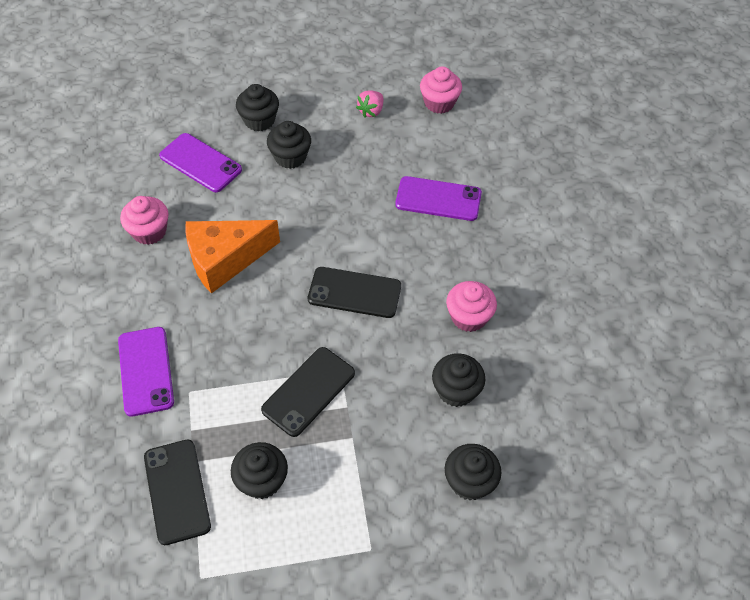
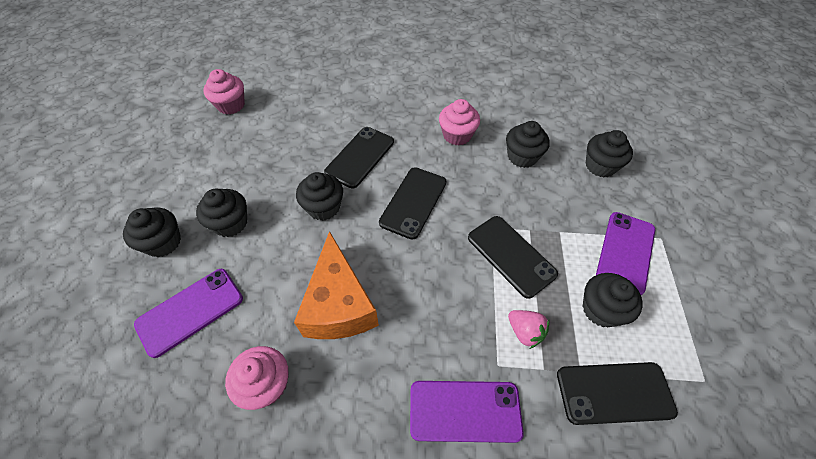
camera: 75 degrees left, 0 degrees up
(327, 219) = (324, 207): none -> black cupcake
(371, 111) = (211, 151): pink strawberry -> pink strawberry (525, 332)
(402, 232) = (360, 157): none -> black phone
(438, 199) = (335, 128): purple phone -> purple phone (625, 252)

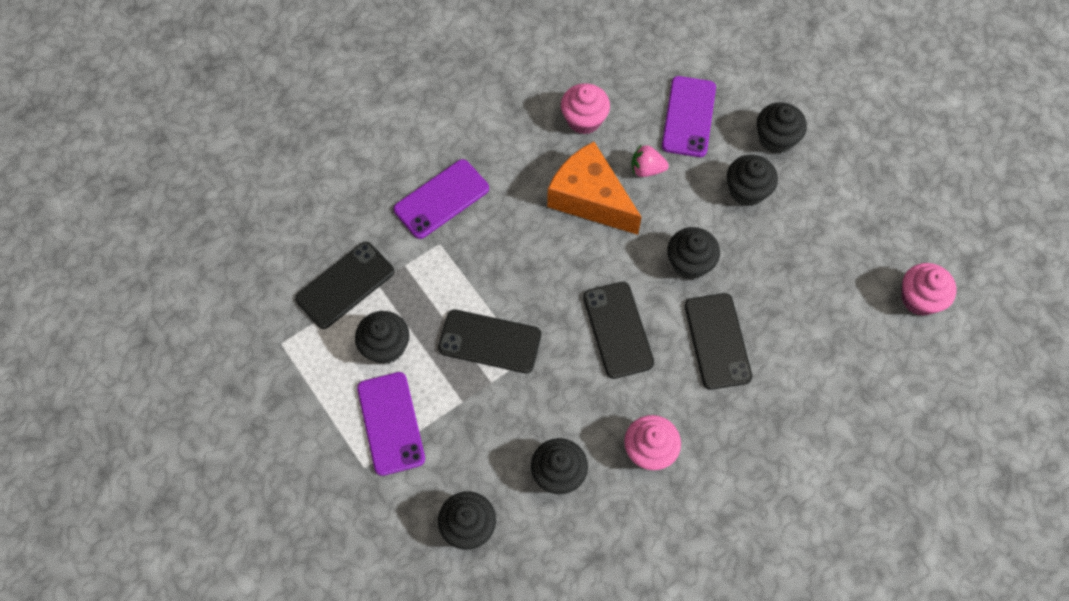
camera: 140 degrees right, 10 degrees up
(525, 332) = (435, 282): pink strawberry -> pink strawberry (646, 169)

